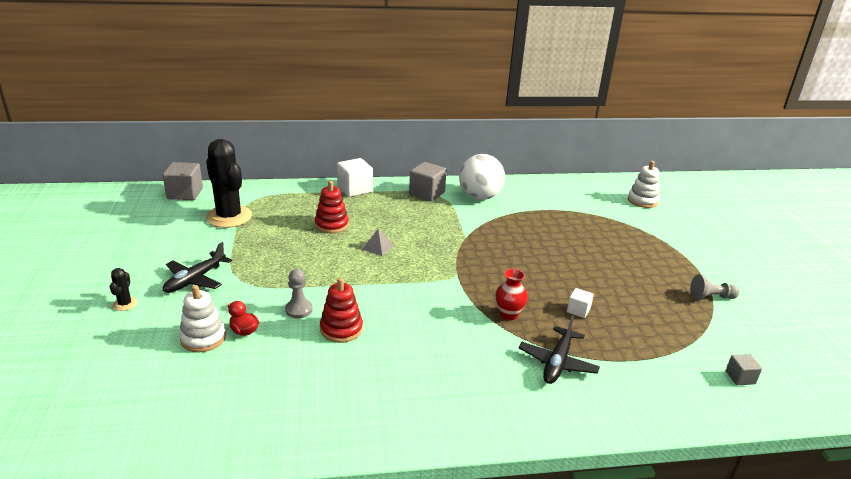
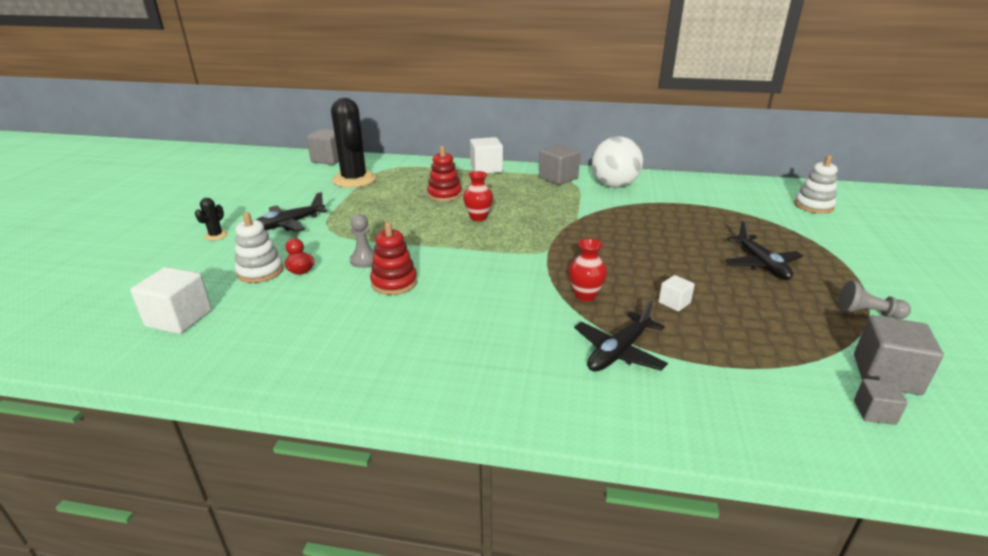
camera: 20 degrees right, 0 degrees up
(156, 403) = (179, 318): none -> white cube
(378, 247) = (478, 217): grey pyramid -> red vase
(626, 264) = (761, 264): none -> black plane
(738, 346) = (886, 374): none -> grey cube

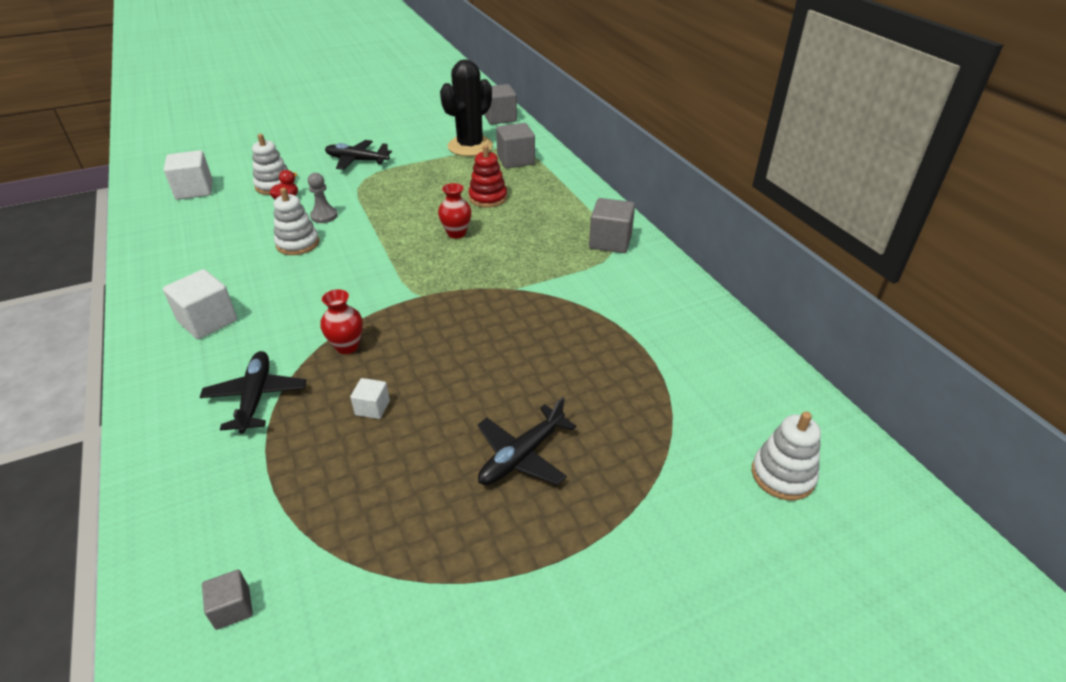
camera: 55 degrees right, 10 degrees up
(216, 235) = (314, 145): black cactus -> none
(394, 283) = (298, 244): red stacking toy -> white stacking toy
(486, 169) = (579, 194): white cube -> white cube (208, 321)
(614, 185) = (636, 284): white ball -> none
(618, 352) = (256, 397): black plane -> black plane turned 75 degrees clockwise
(867, 313) = (460, 580): grey pawn -> none
(886, 374) = (316, 613): grey cube -> grey cube (515, 160)

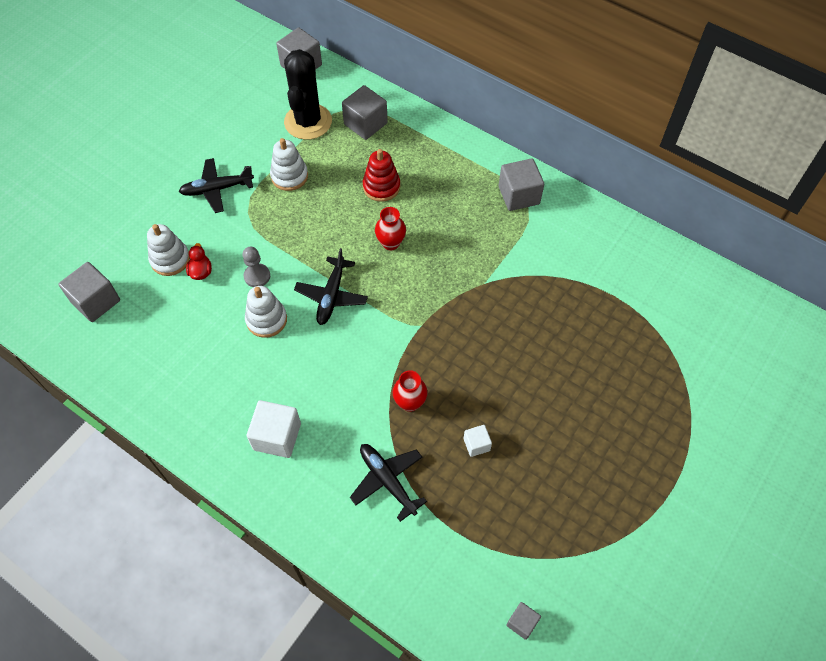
camera: 30 degrees left, 20 degrees up
(194, 190) = (96, 301): white cube -> grey cube
(521, 456) = (601, 428): black plane -> black plane (331, 296)
(782, 475) = (755, 358): white stacking toy -> white stacking toy (289, 176)

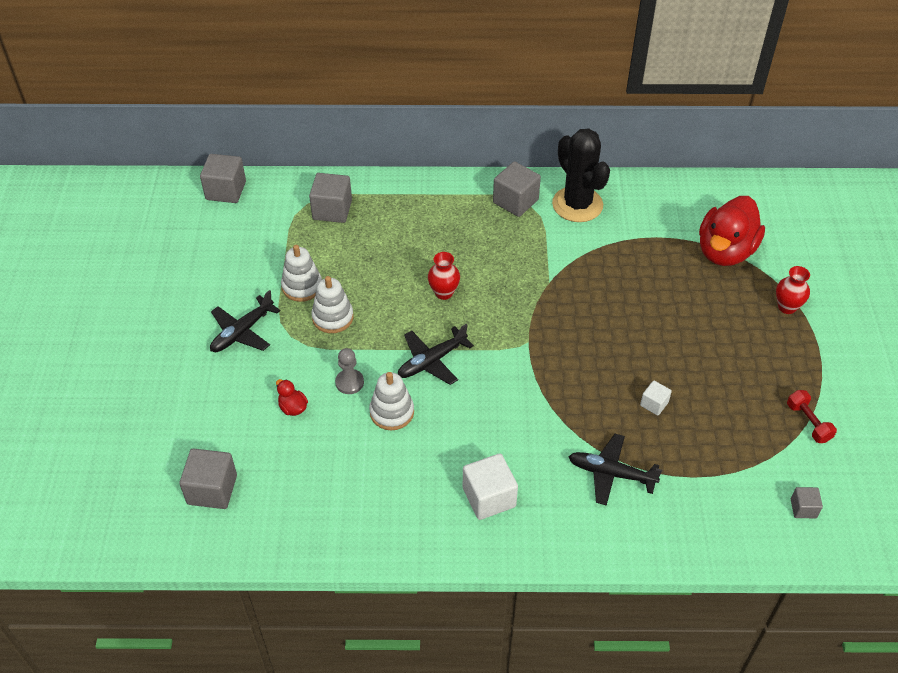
camera: 35 degrees left, 10 degrees down
(170, 259) = (253, 414): white stacking toy -> white stacking toy (333, 317)
(308, 122) = (277, 234): black cactus -> black cactus (577, 204)
(331, 296) = (431, 361): black plane -> black plane turned 75 degrees clockwise
(381, 187) = (394, 253): red stacking toy -> none
(410, 403) = (574, 405): red vase -> red vase (787, 307)
(598, 550) = (808, 422): none -> red dumbbell
(666, 345) = (725, 251): none -> red duck

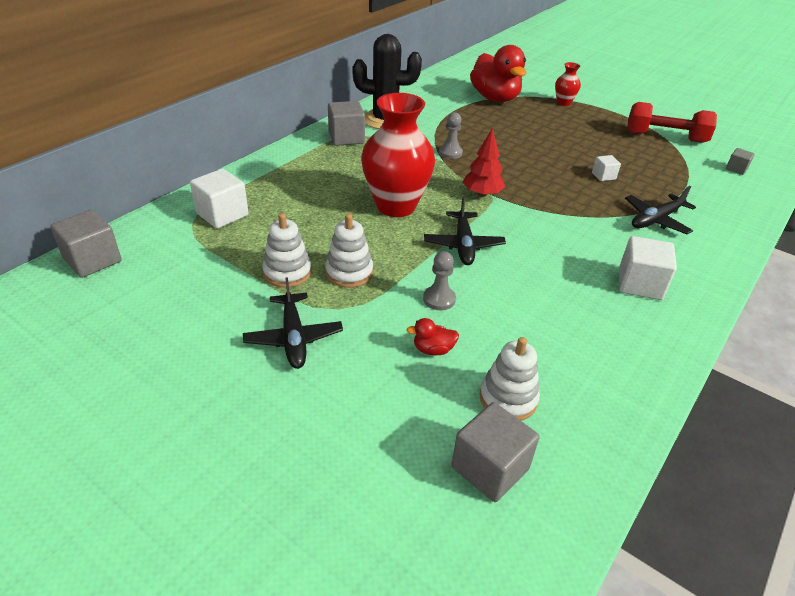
camera: 55 degrees left, 10 degrees down
(332, 210) = (222, 214): grey cube -> white cube
(392, 412) = (499, 291): white stacking toy -> white stacking toy (508, 398)
(444, 293) = (396, 206): red vase -> red vase, size x2.16
(521, 334) = (482, 194): none -> red tree
(569, 278) = (450, 153): none -> grey pawn
(808, 422) = (665, 137): red dumbbell -> red dumbbell, size x1.86

